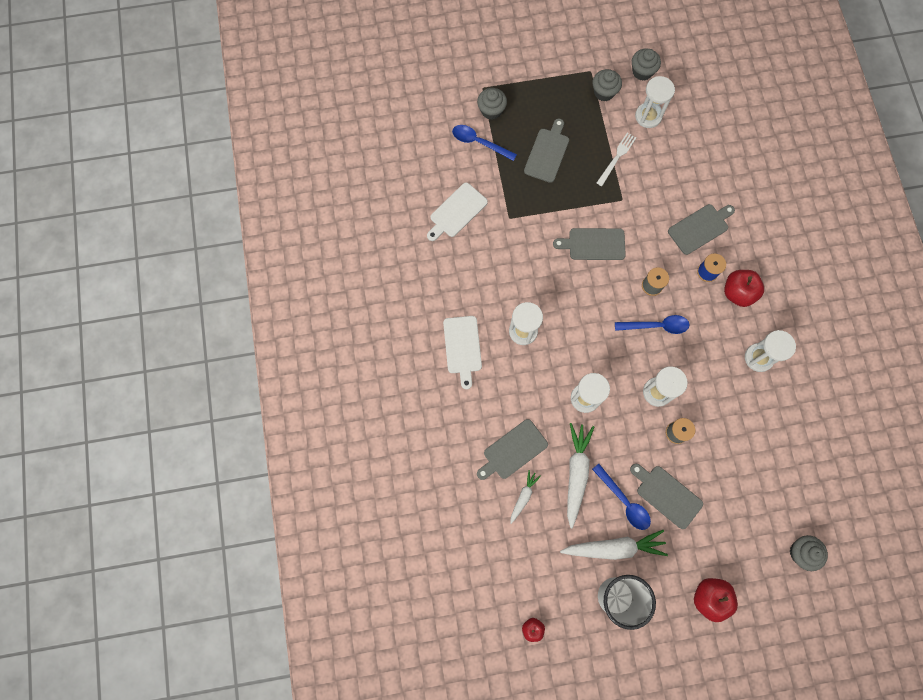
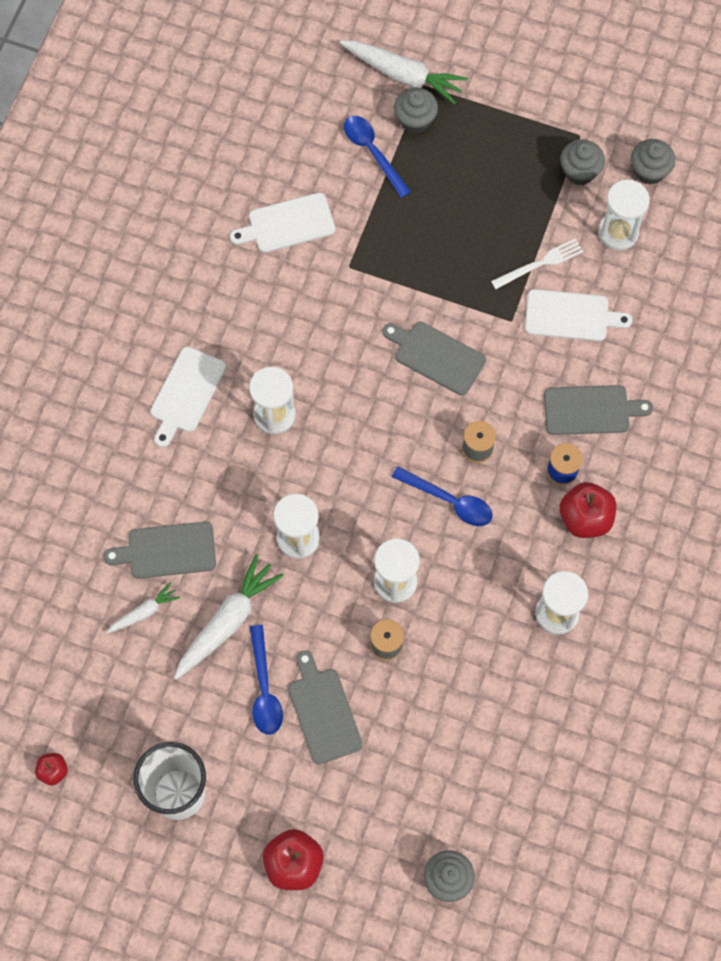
camera: 30 degrees right, 5 degrees down
(547, 153) = (452, 211): grey cutting board -> none
(614, 547) = (215, 735): white carrot -> white carrot (403, 75)
(653, 179) = (571, 316): none -> white cutting board

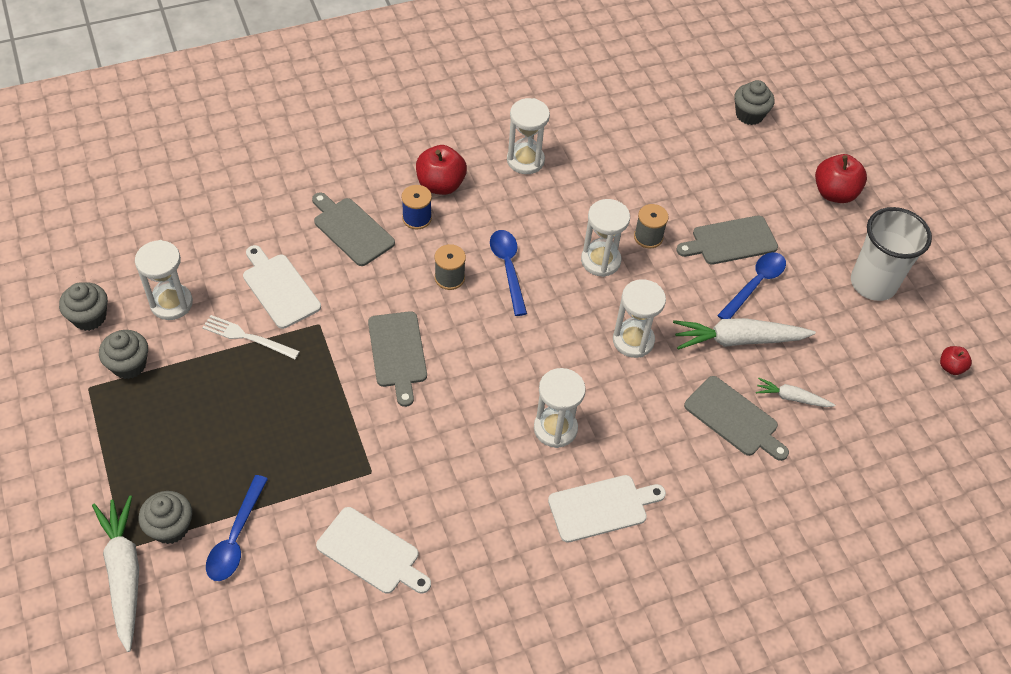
camera: 135 degrees left, 15 degrees down
(323, 712) = (730, 241): grey cutting board -> grey cutting board turned 45 degrees clockwise

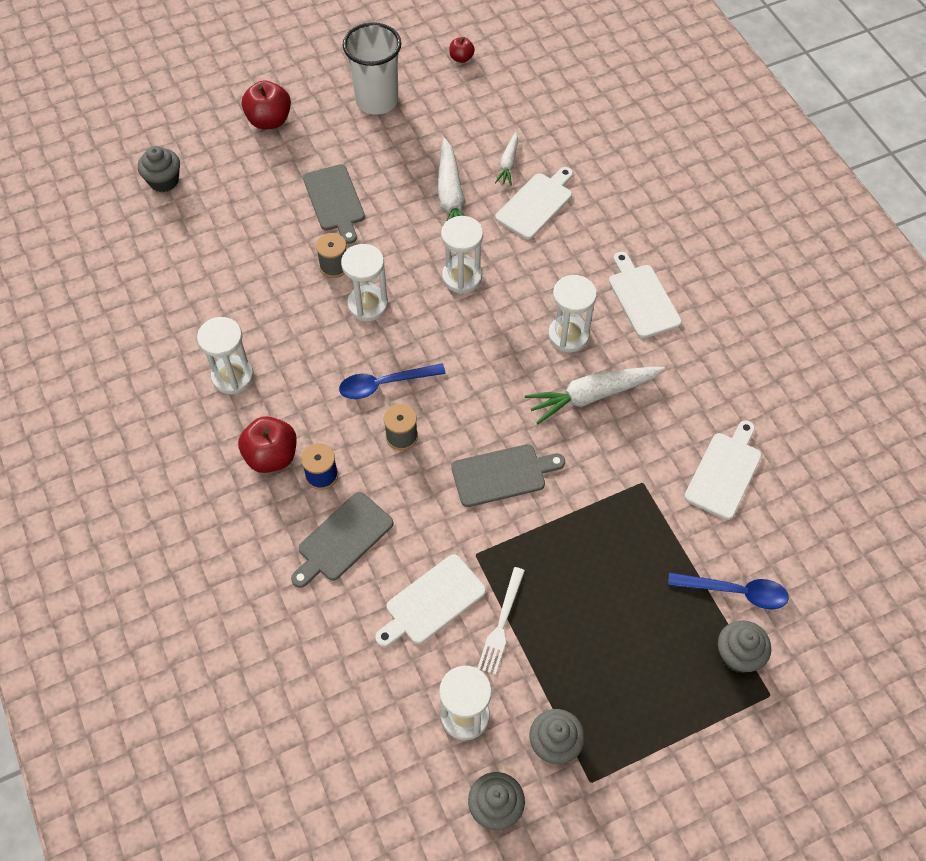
camera: 90 degrees left, 5 degrees up
(124, 574) = (796, 688): white carrot -> white carrot (592, 396)
(734, 418) = (536, 204): grey cutting board -> white cutting board
(755, 284) = (386, 184): blue spoon -> none

